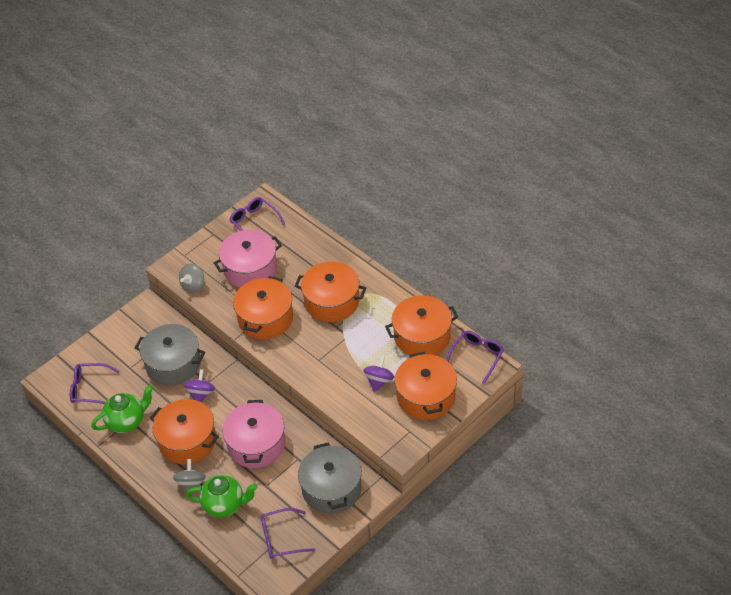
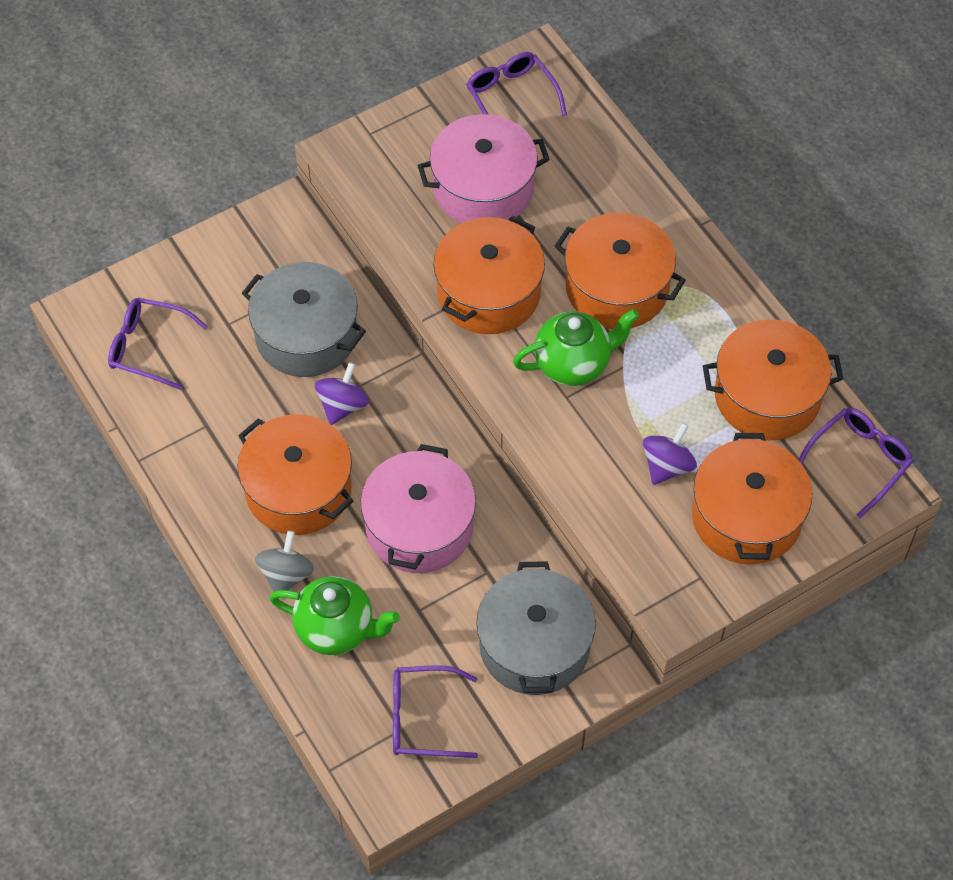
camera: 10 degrees right, 10 degrees up
(127, 422) = (200, 427): green teapot -> green teapot (573, 364)
(193, 286) = (373, 198): grey spinning top -> none

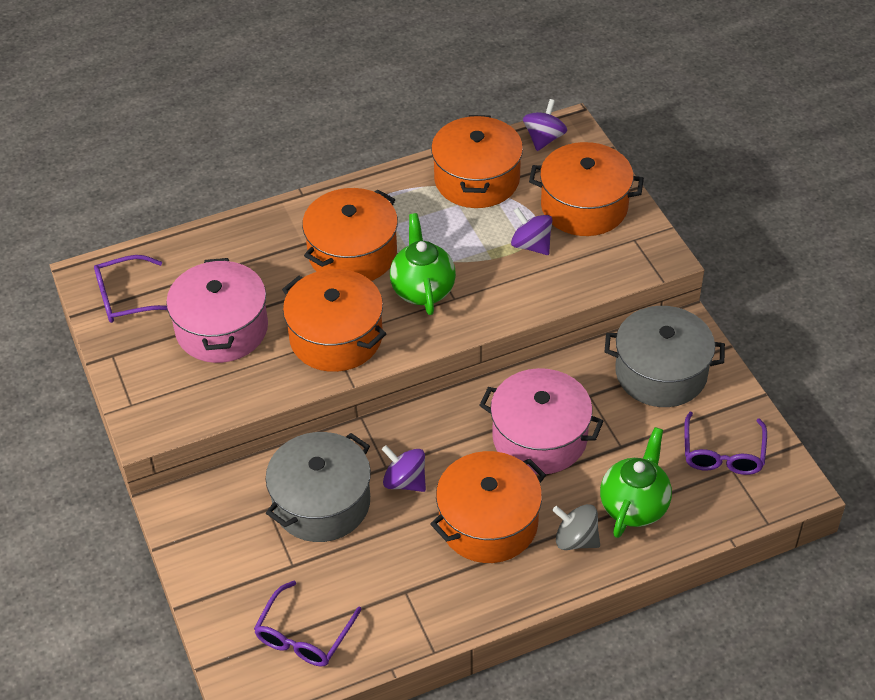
camera: 80 degrees left, 10 degrees down
(859, 461) = (544, 139): purple glasses -> purple spinning top

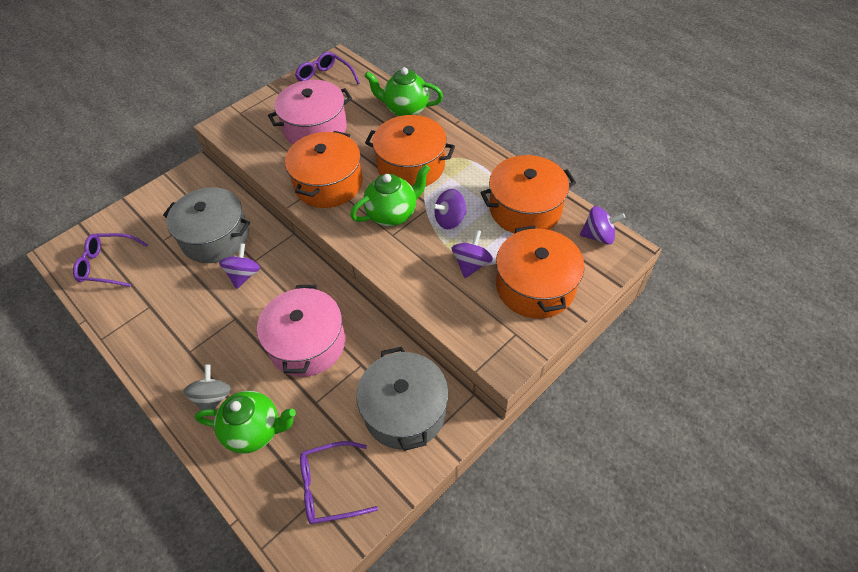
camera: 70 degrees right, 5 degrees up
(246, 231) = (405, 109): none -> green teapot
(458, 244) = (450, 220): none -> purple spinning top
(488, 523) = (217, 336): orange pot -> none

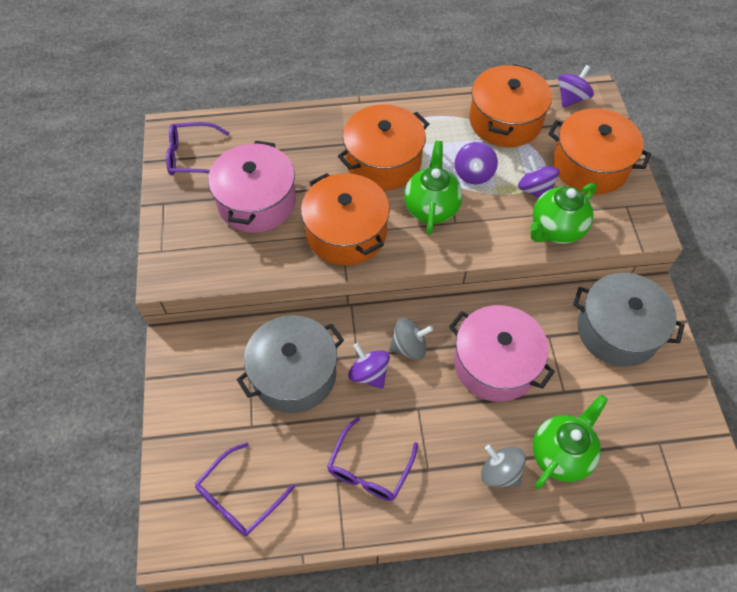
camera: 55 degrees left, 5 degrees up
(283, 284) = (409, 347): none -> grey spinning top
(330, 487) = (654, 424): purple glasses -> purple glasses (369, 468)
(405, 109) = (304, 122): green teapot -> green teapot (556, 230)

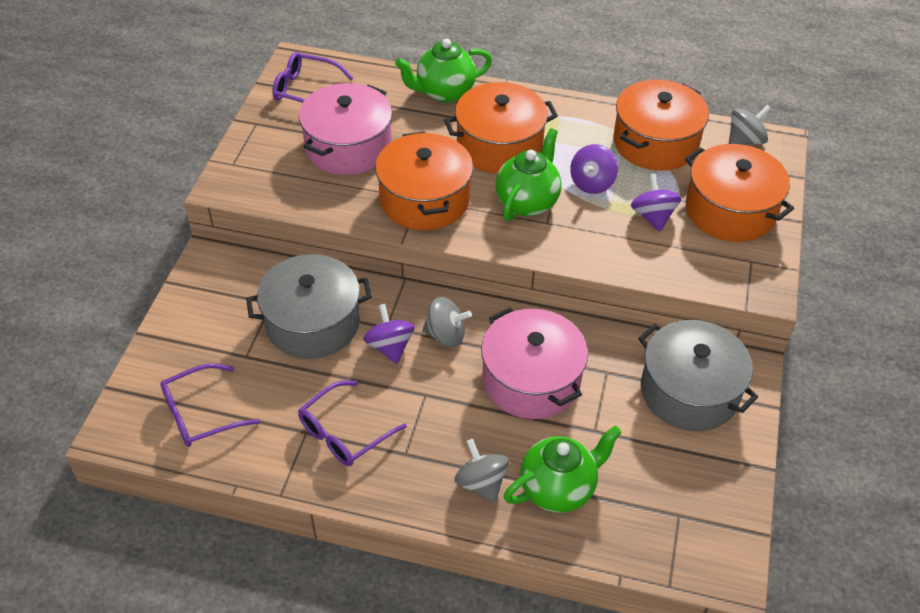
camera: 20 degrees right, 10 degrees down
(556, 230) = (655, 260): green teapot -> green teapot (444, 92)
(571, 98) = (745, 141): purple spinning top -> grey spinning top

